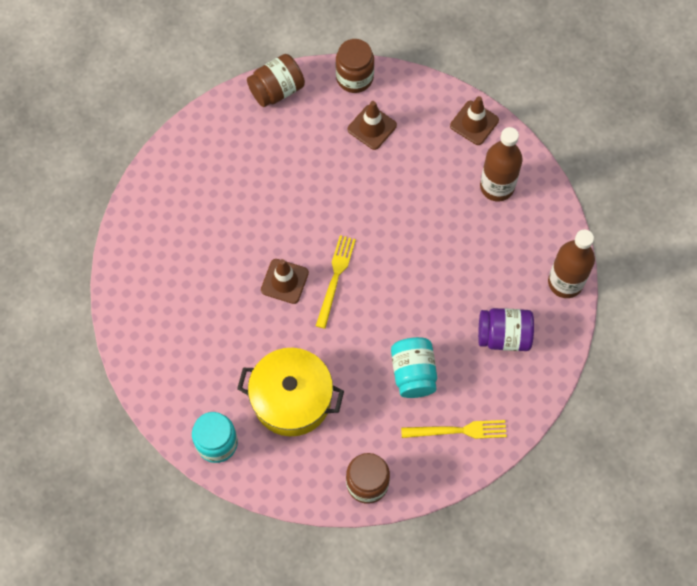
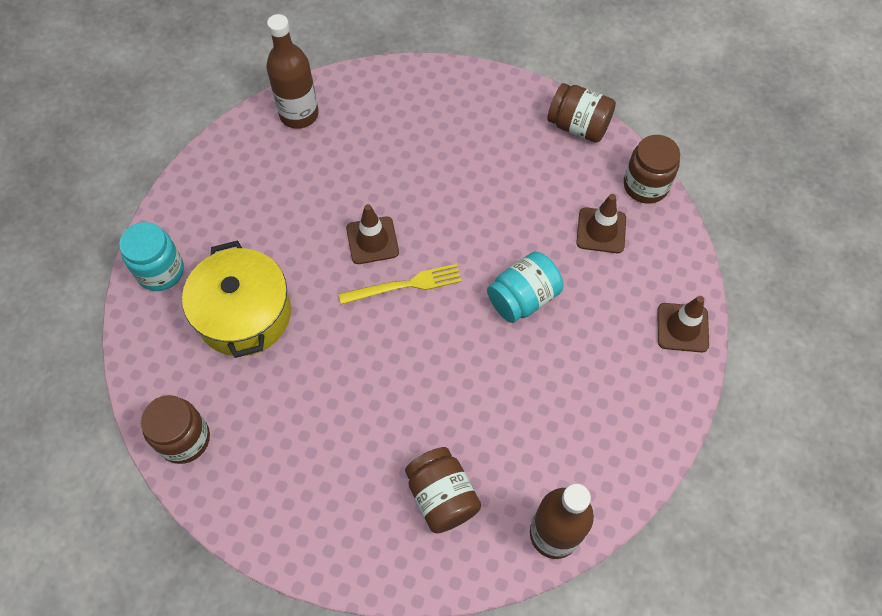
camera: 60 degrees right, 5 degrees down
(413, 373) = (339, 420): turquoise jar -> turquoise jar (523, 298)
(458, 430) = (296, 505): yellow fork -> none
(497, 186) = (622, 392): brown bottle -> brown bottle (299, 114)
(504, 336) = (442, 496): purple jar -> brown jar

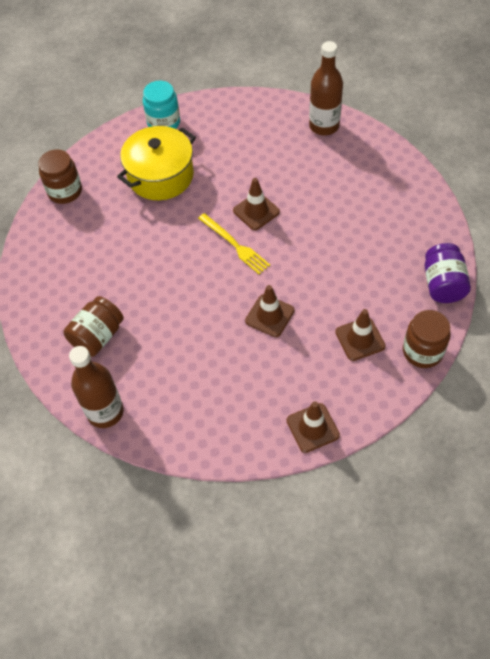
camera: 65 degrees right, 5 degrees down
(523, 298) = (269, 316): turquoise jar -> brown traffic cone
(578, 126) = (443, 284): brown jar -> purple jar

